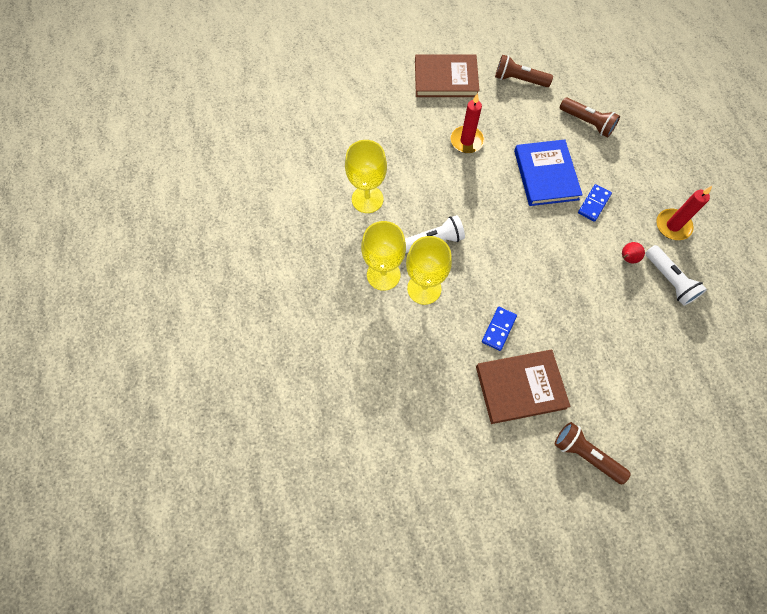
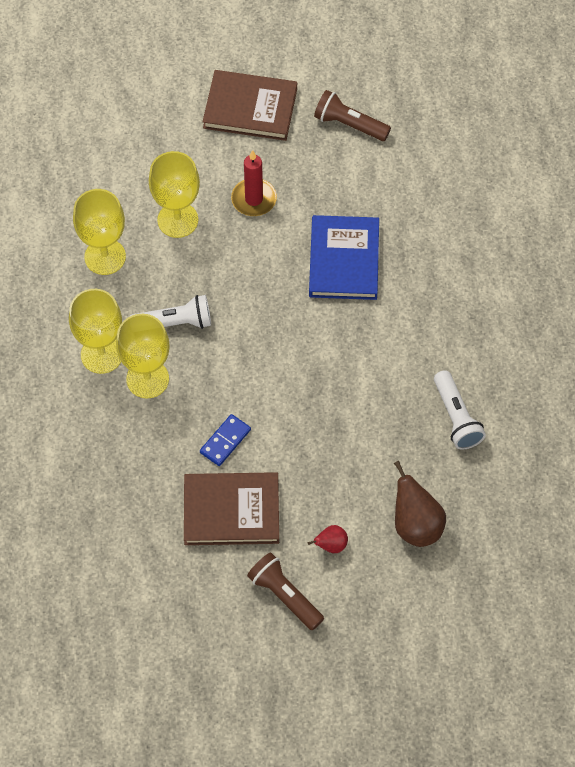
camera: 10 degrees right, 5 degrees down
(415, 164) = (177, 220): none -> yellow goblet
(587, 123) = (422, 198): brown flashlight -> none
(593, 204) = (394, 307): blue domino -> none
(627, 258) = (412, 382): red pear -> red pear (331, 545)
(669, 373) = (416, 525): none -> brown pear
(673, 226) = (486, 351): red candle -> none

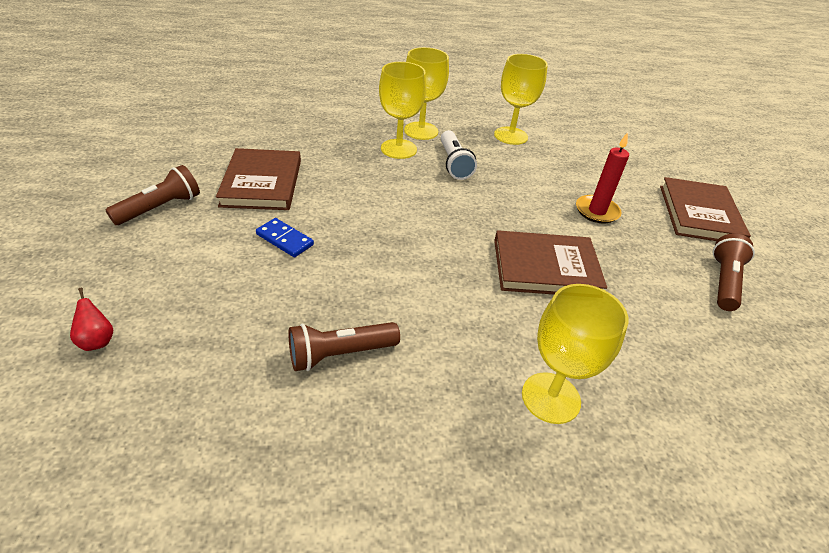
camera: 85 degrees right, 20 degrees down
(177, 220) = (557, 169): yellow goblet -> yellow goblet (551, 398)
(225, 441) = (334, 183): blue domino -> blue domino (284, 239)
(331, 545) = (202, 239): red pear -> red pear (97, 341)
(344, 260) = (545, 268): blue book -> brown book
(416, 525) = (200, 306): brown pear -> none
(456, 417) = (340, 354): white flashlight -> brown flashlight

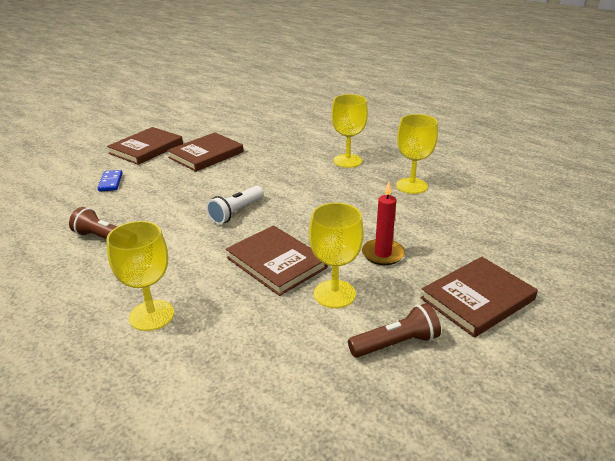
camera: 50 degrees right, 10 degrees down
(97, 341) = (44, 187): red pear -> none
(160, 208) = (146, 148): brown flashlight -> brown book
(284, 239) = (170, 183): blue domino -> blue domino (110, 182)
(398, 149) = (312, 165): yellow goblet -> yellow goblet (334, 294)
(454, 164) = (333, 186): white flashlight -> white flashlight (236, 212)

